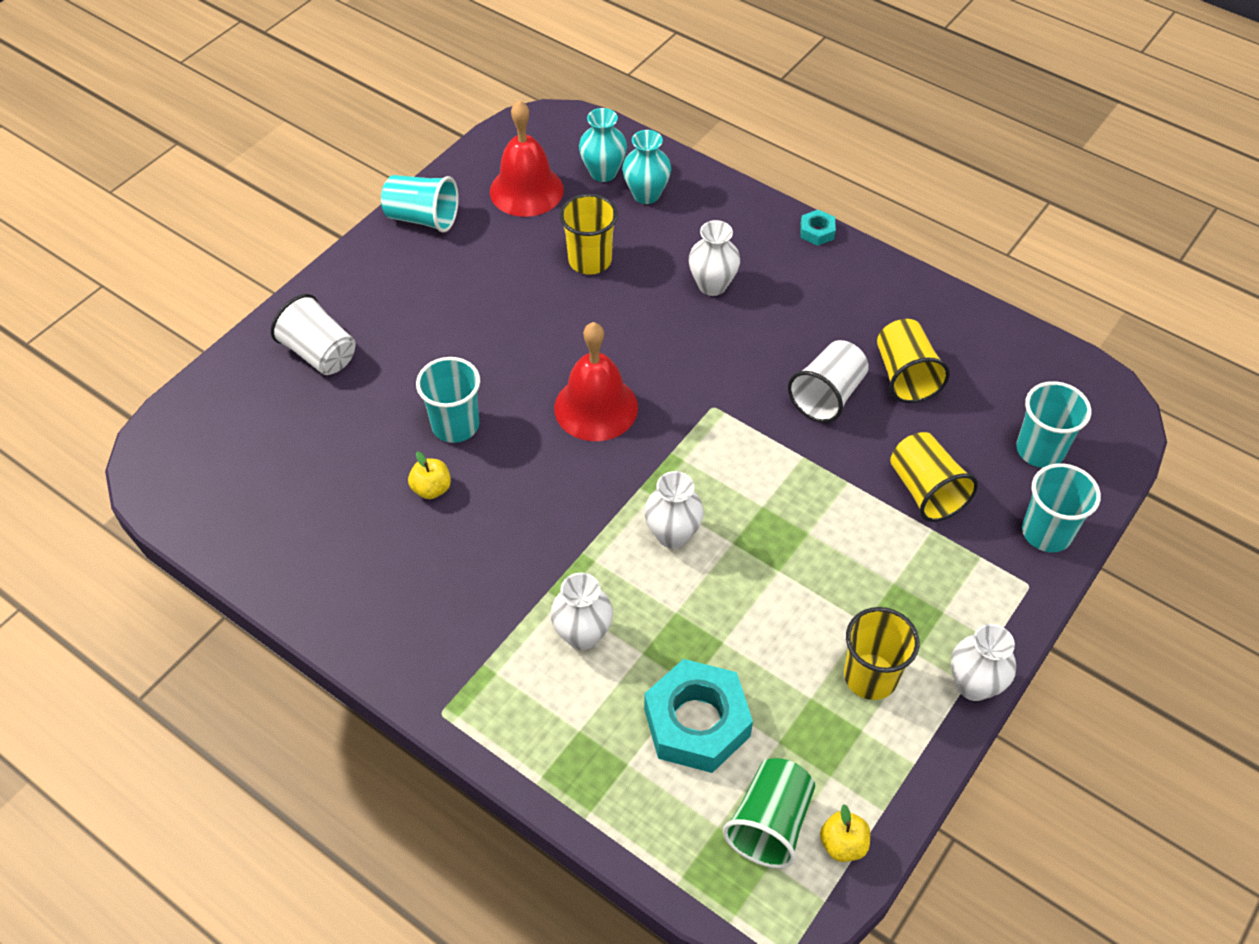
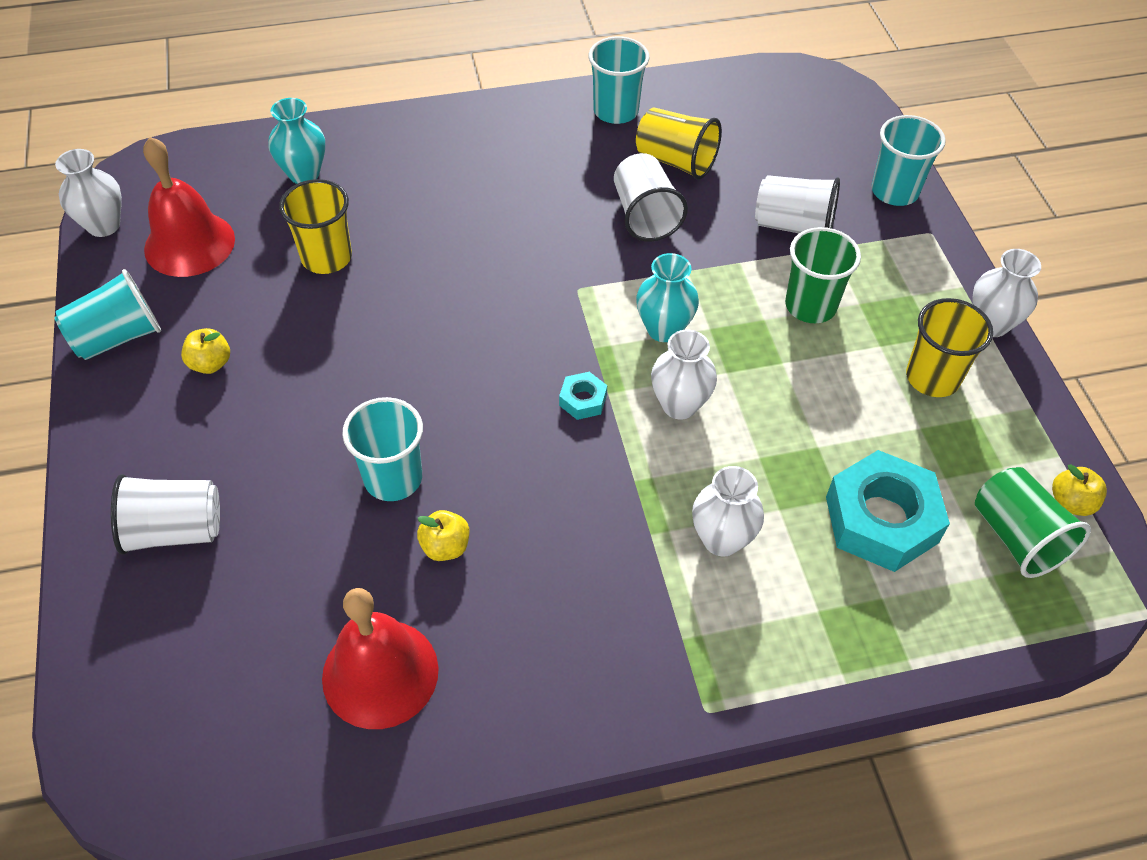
camera: 50 degrees left, 0 degrees up
(448, 274) = (210, 364): none -> yellow apple
(596, 407) = (491, 364): red bell -> red bell (380, 673)
(603, 173) = (242, 182): turquoise vase -> turquoise vase (664, 329)
(712, 285) = (453, 202): white vase -> white vase (103, 225)
(817, 232) = (478, 108): turquoise nut -> turquoise nut (583, 400)
(855, 553) = (810, 306): none -> green cup
(926, 491) = (793, 226): yellow cup -> white cup
(1040, 450) = (820, 143): turquoise cup -> turquoise cup (616, 111)

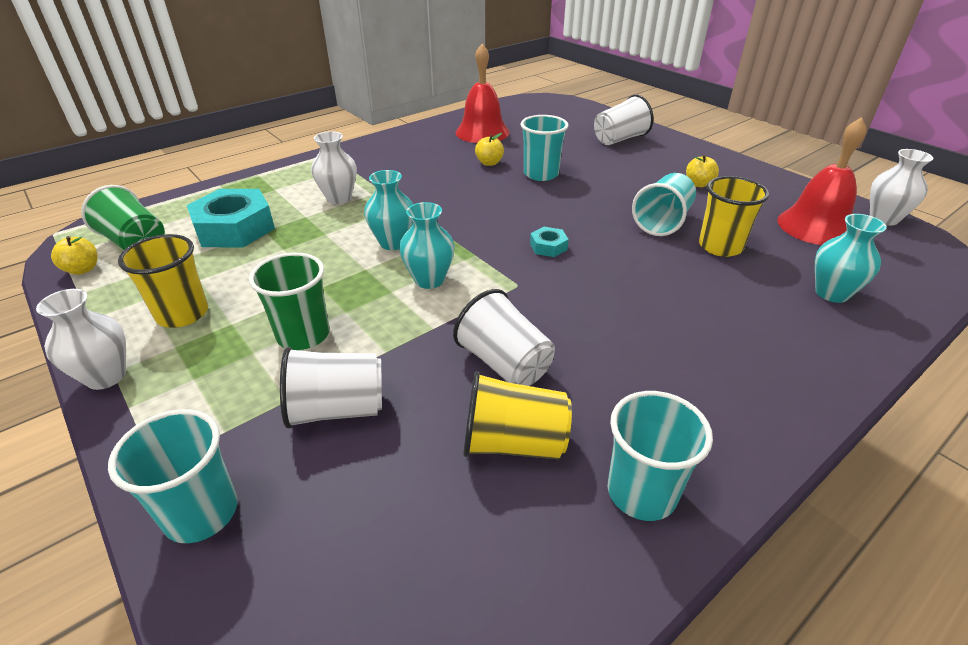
camera: 155 degrees right, 15 degrees down
(118, 337) = (764, 179): turquoise cup -> turquoise cup (662, 222)
(583, 400) = (462, 228): turquoise nut -> turquoise nut (548, 246)
(679, 405) = (393, 243): white vase -> turquoise vase

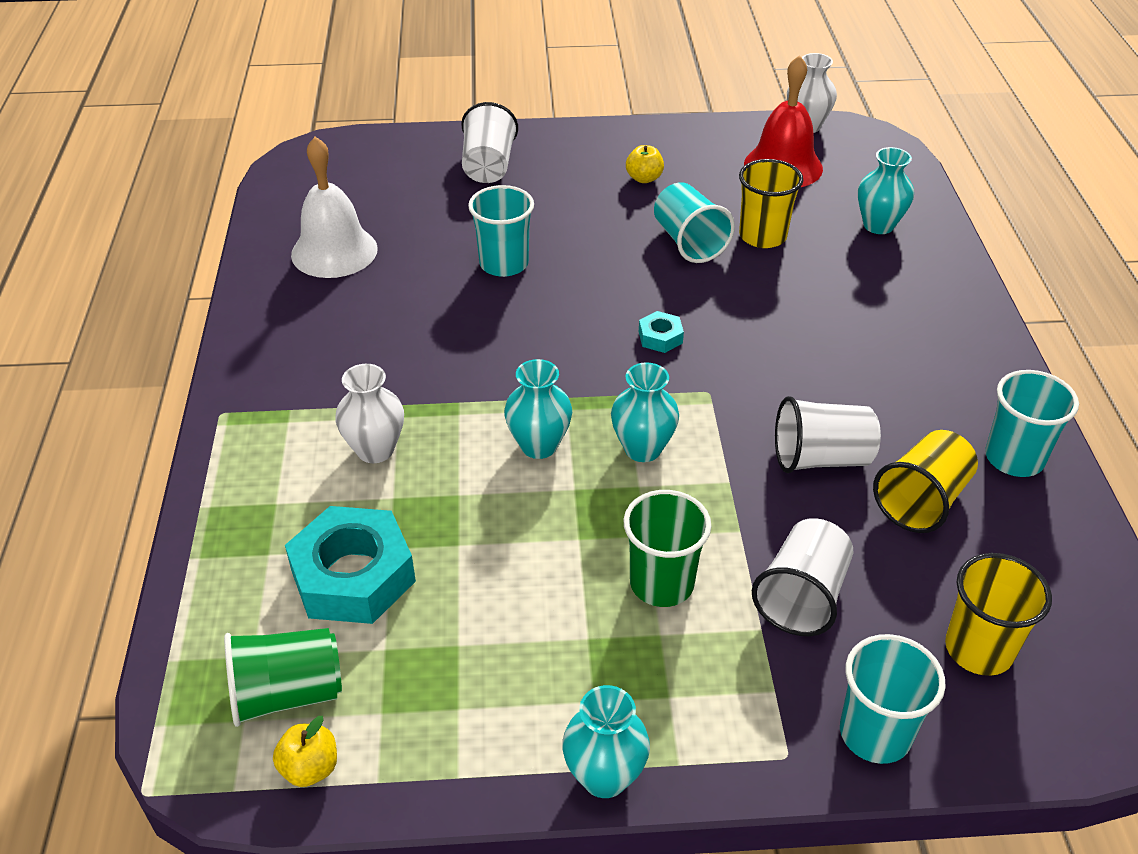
camera: 55 degrees left, 5 degrees up
(106, 376) = (604, 776): white vase -> turquoise vase
(182, 314) = (528, 679): yellow cup -> yellow cup (978, 649)
(482, 132) = (334, 251): red bell -> white bell
(489, 163) = (429, 287): yellow apple -> none

